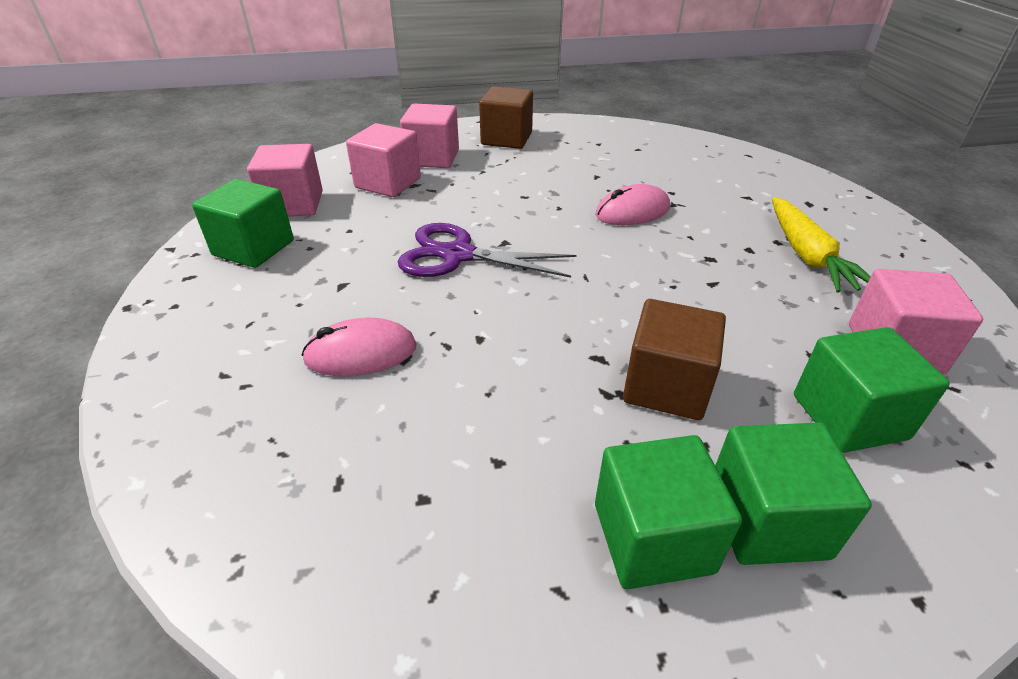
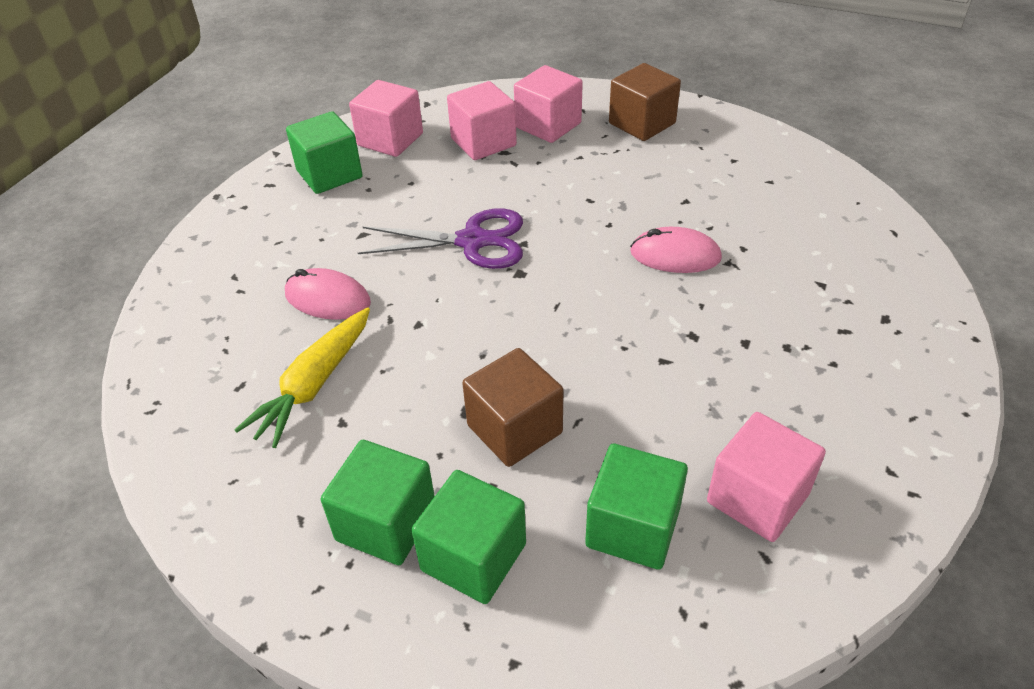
camera: 35 degrees right, 5 degrees up
(458, 255) = (472, 241): purple scissors -> purple scissors turned 135 degrees clockwise
(807, 255) = (798, 374): yellow carrot -> yellow carrot (314, 384)

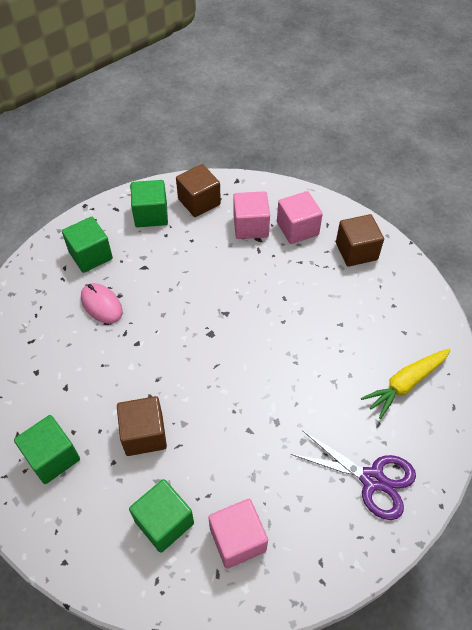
camera: 25 degrees right, 10 degrees up
(314, 384) = (65, 358): yellow carrot -> yellow carrot (405, 384)
(390, 140) = (199, 202): pink cube -> brown cube
(472, 241) = (199, 299): purple scissors -> purple scissors (372, 479)
(473, 557) = (80, 497): green cube -> green cube (90, 255)
(675, 255) = (305, 362): pink mouse -> none

